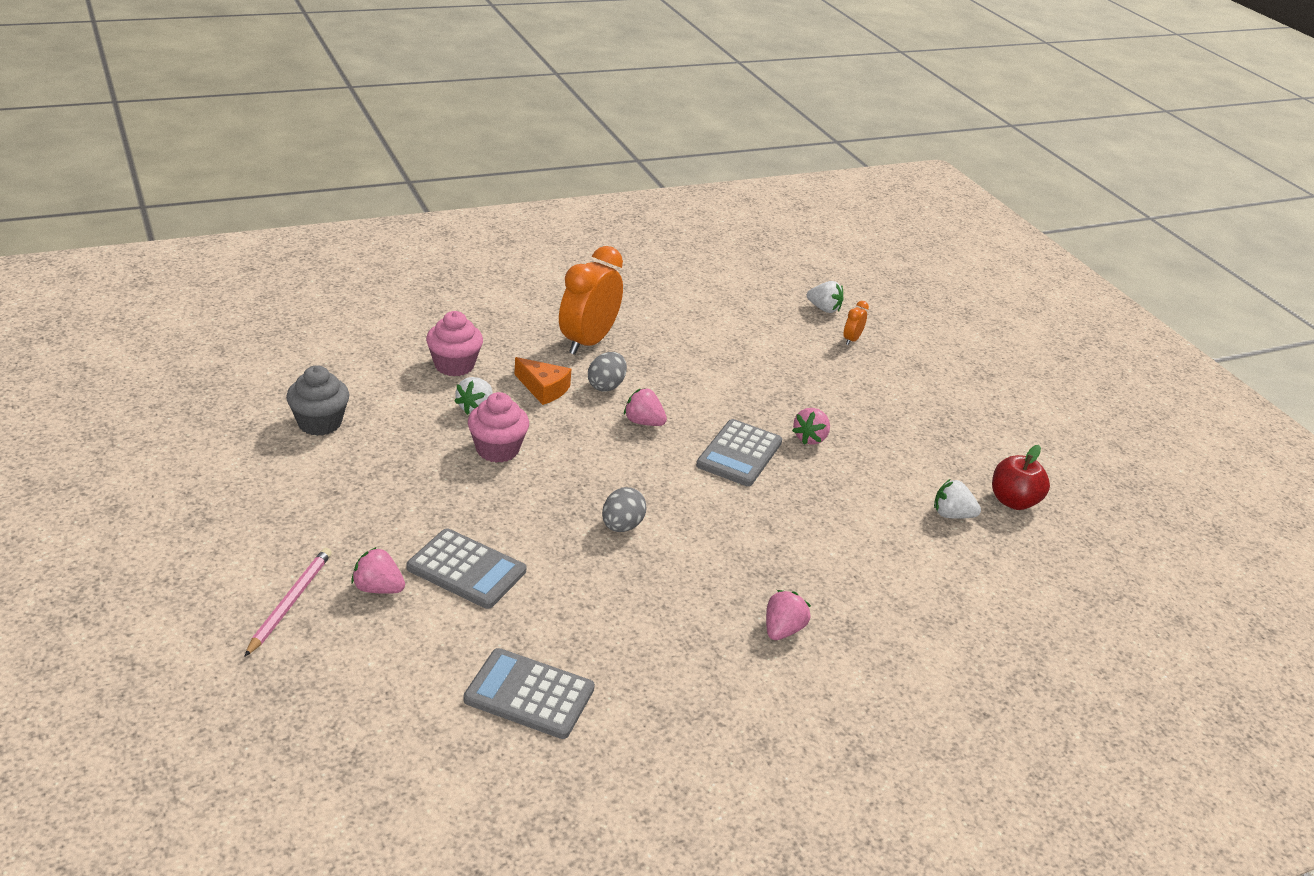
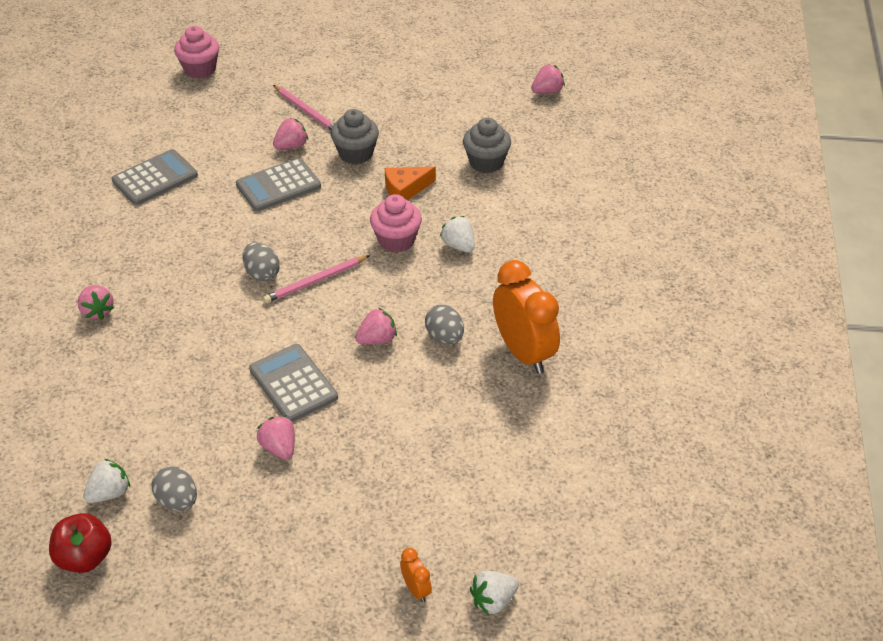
camera: 125 degrees right, 10 degrees up
(143, 411) = (547, 91): none -> pink strawberry
(361, 526) = (356, 154): none -> grey cupcake
(454, 365) = (528, 252): pink cupcake -> pink cupcake (200, 69)
(543, 389) = (463, 294): orange cheese -> orange cheese (405, 189)
(601, 484) = (315, 281): none -> pink pencil
(914, 473) = (177, 501): none -> grey egg

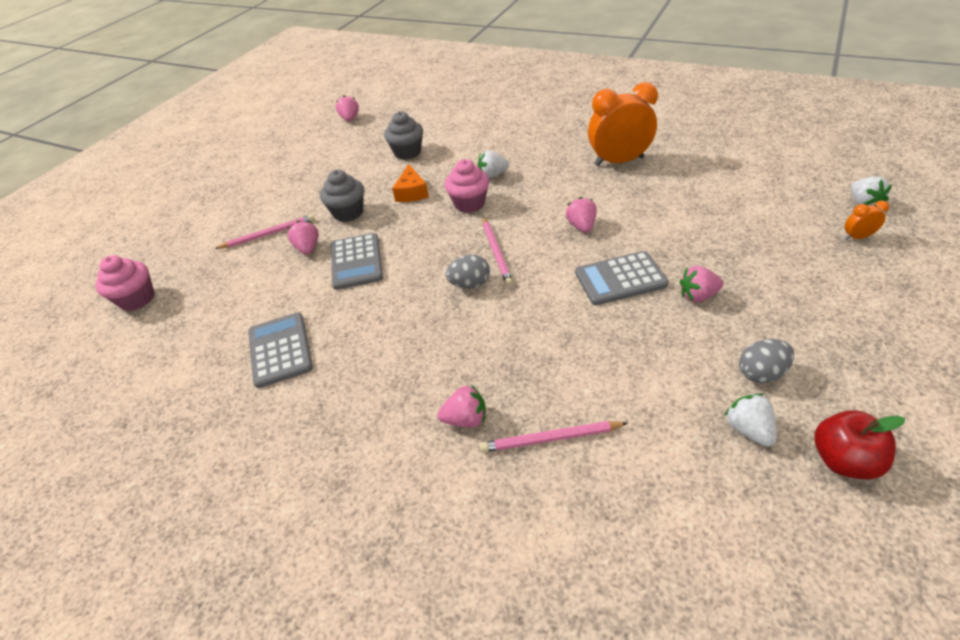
camera: 65 degrees left, 0 degrees up
(84, 367) = (550, 439): none -> pink pencil
(444, 337) = (590, 193): grey egg -> none

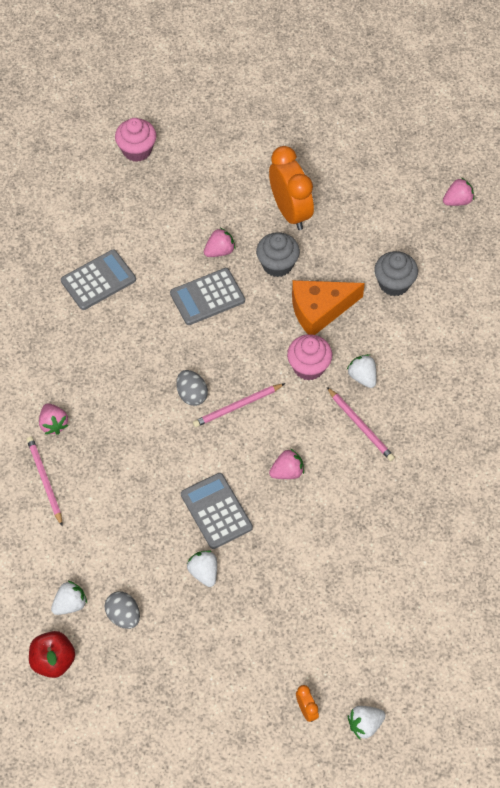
camera: 70 degrees right, 15 degrees up
(268, 234) = (234, 210): pink pencil -> pink pencil (360, 426)
(411, 192) = (319, 310): orange cheese -> orange cheese, size x1.58
(619, 161) = (409, 495): orange clock -> orange clock (290, 211)
(697, 295) = (204, 572): pink strawberry -> white strawberry

